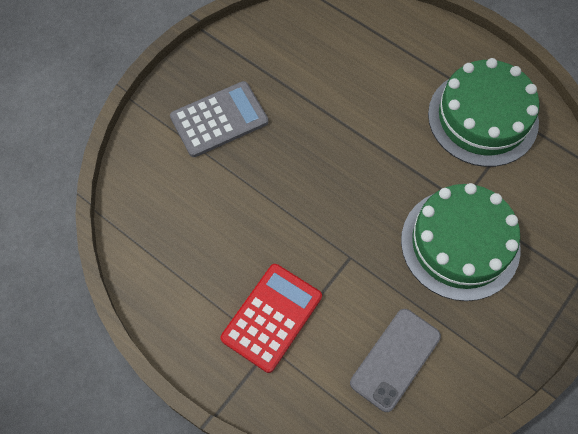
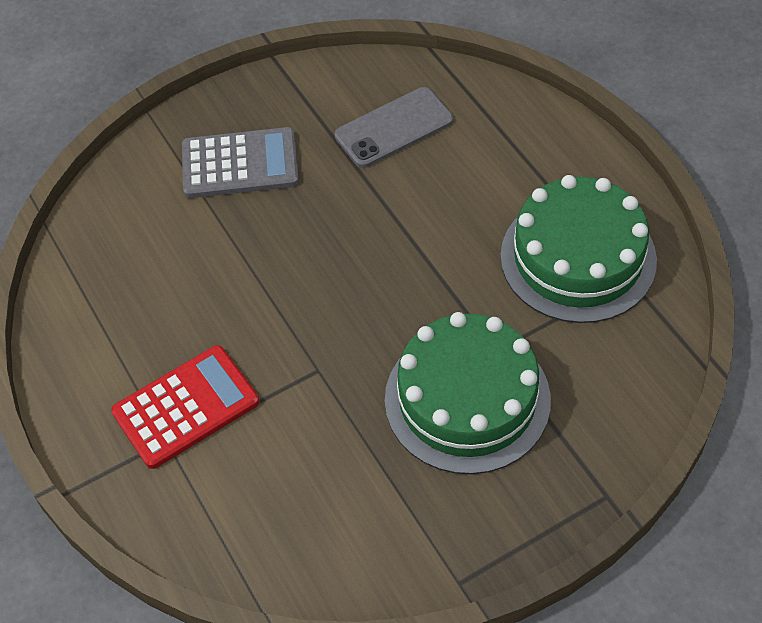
camera: 25 degrees right, 10 degrees down
(395, 359) = (312, 507): grey phone -> grey phone (394, 128)

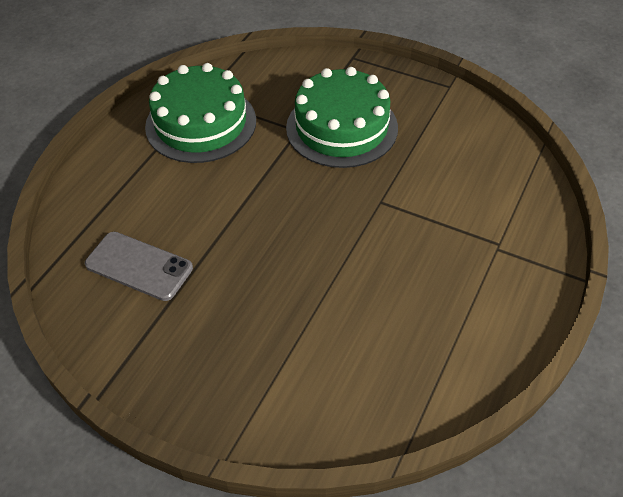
camera: 125 degrees left, 5 degrees down
(186, 407) = (466, 252): red calculator -> none
(240, 164) = (239, 348): grey calculator -> none

